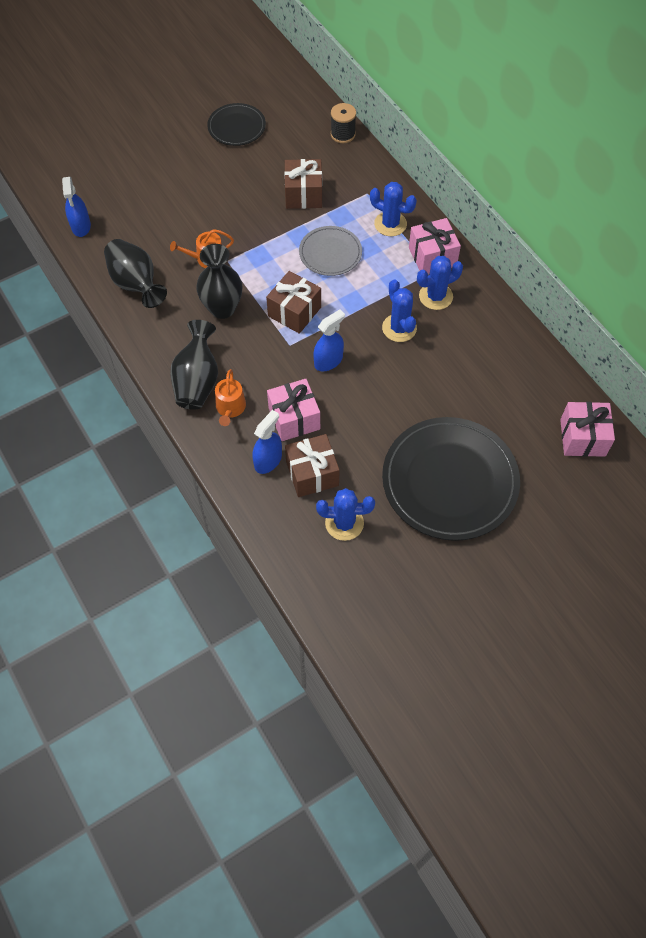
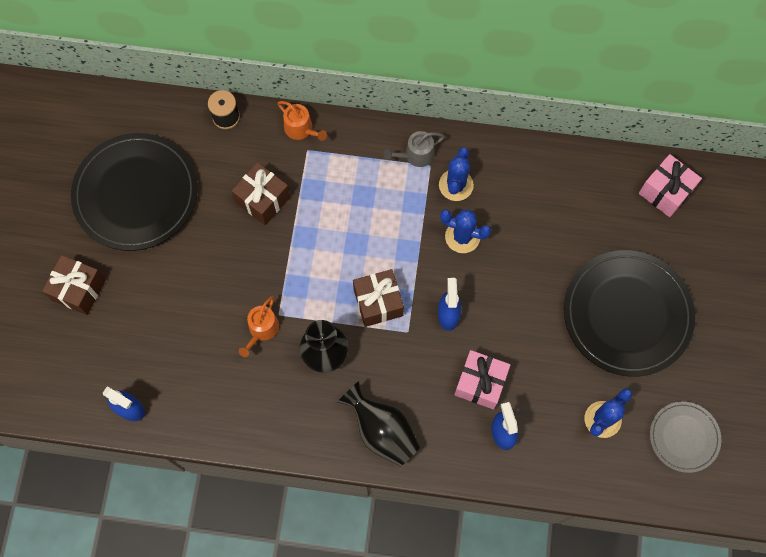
camera: 50 degrees left, 10 degrees up
(136, 284) = (237, 407): black vase -> none
(230, 408) = (430, 425): orange watering can -> orange watering can (301, 129)
(236, 127) = (136, 194): black plate -> black plate, size x1.90
(312, 473) = (541, 409): brown gift -> brown gift (79, 290)
(330, 253) = (343, 228): grey plate -> grey plate (684, 437)
(390, 224) = (355, 159): blue cactus -> none
(432, 257) = (415, 155): pink gift -> grey watering can

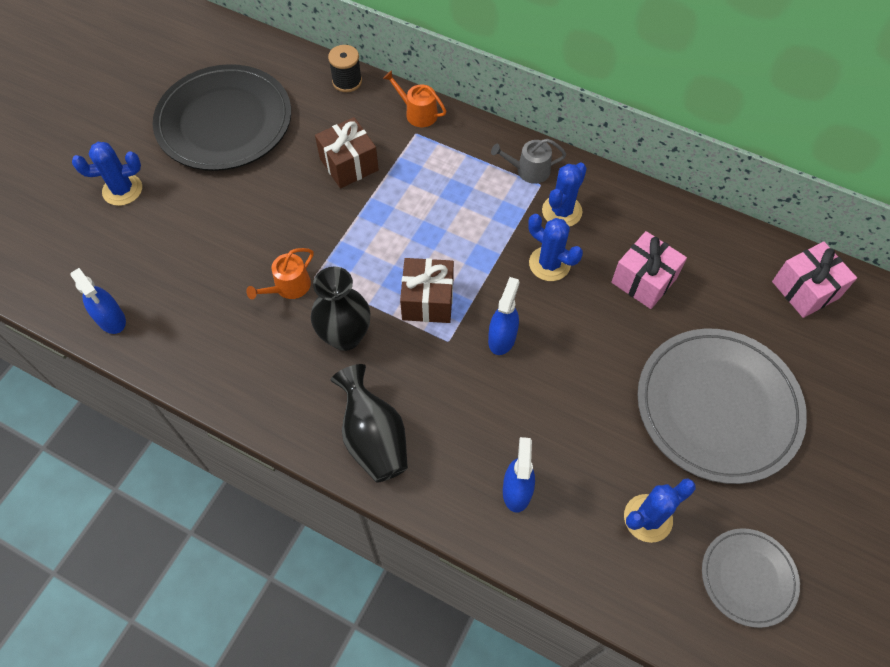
camera: 20 degrees right, 10 degrees down
(79, 290) = (122, 190): brown gift -> blue cactus
(301, 129) = (418, 113): orange watering can -> orange watering can turned 150 degrees clockwise
(480, 383) = (511, 424): pink gift -> pink gift (644, 280)
(627, 314) = (717, 407): black plate -> grey plate

